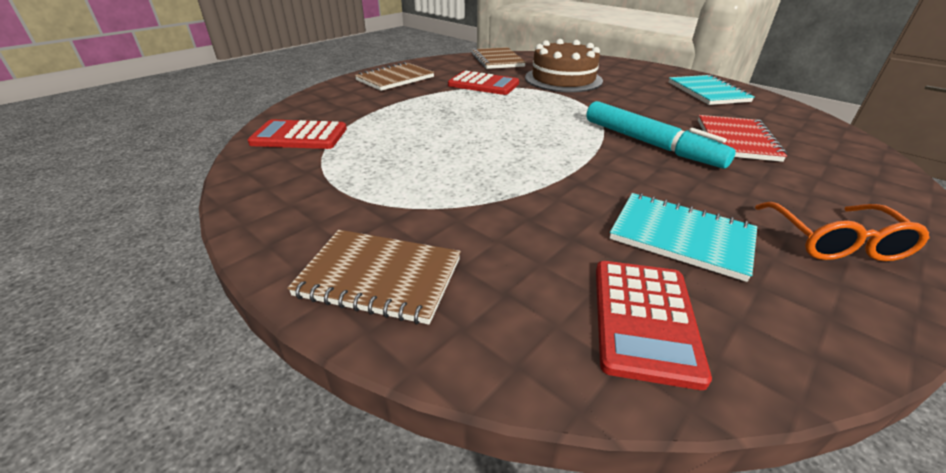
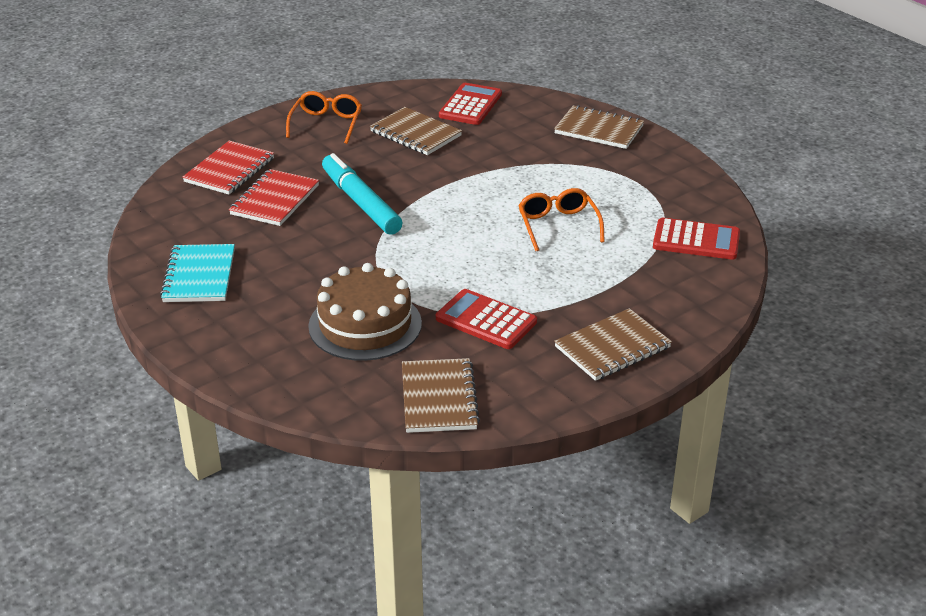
camera: 170 degrees left, 0 degrees up
(438, 139) = (558, 225): none -> orange glasses
(681, 237) = (415, 134): turquoise notebook -> brown notebook
(835, 164) = (229, 170): none -> red notebook

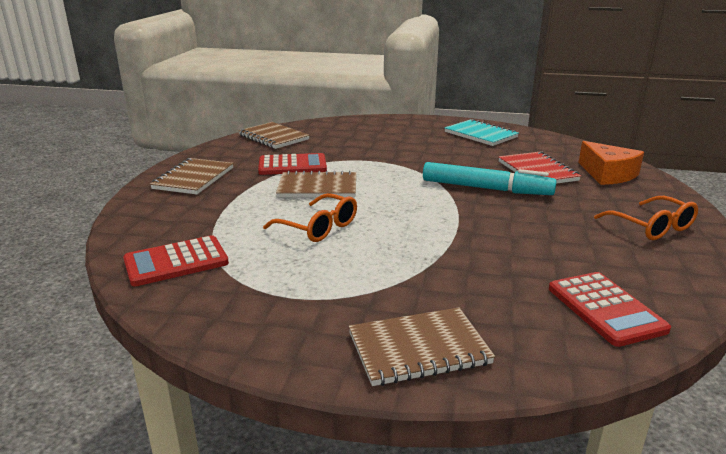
camera: 140 degrees right, 10 degrees down
(229, 170) = (607, 174): red notebook -> orange cheese
(365, 325) = (358, 145): brown cake -> none
(415, 134) = (573, 251): brown notebook -> brown notebook (317, 188)

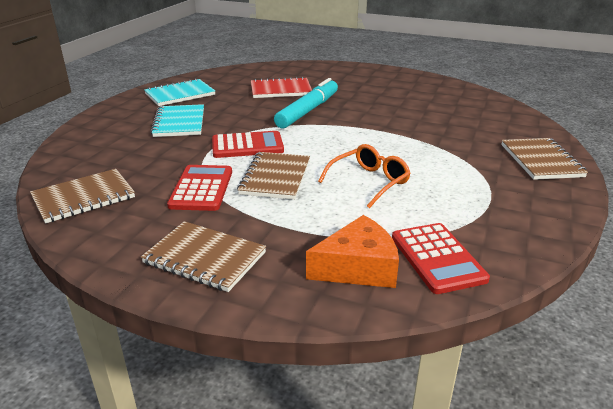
camera: 80 degrees left, 5 degrees up
(414, 143) = (179, 123): none -> turquoise notebook
(605, 309) = (483, 109): red calculator -> red calculator (247, 146)
(607, 174) = (298, 73): orange cheese -> orange cheese (358, 267)
(652, 227) = (385, 80): orange glasses -> none

